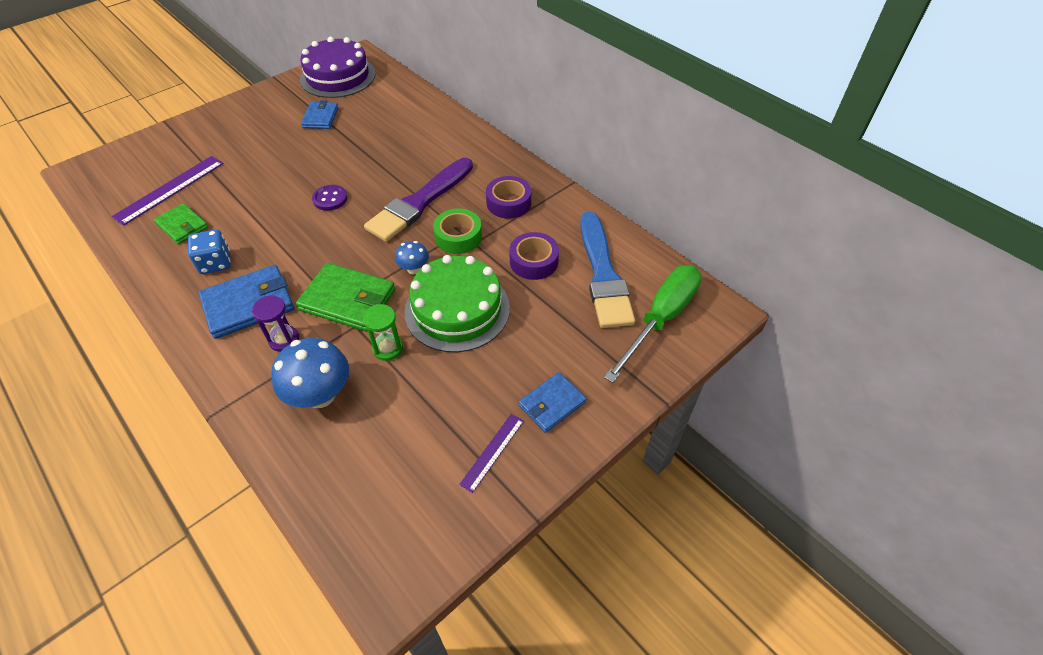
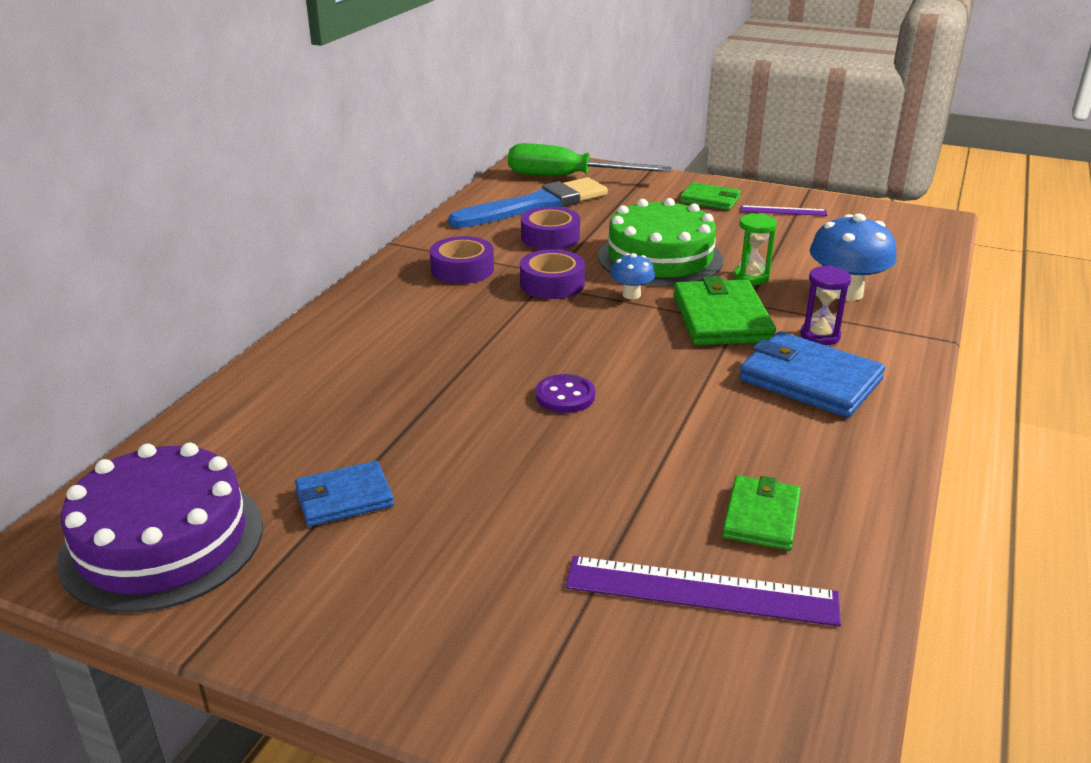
camera: 115 degrees left, 20 degrees down
(215, 263) = (786, 440): blue dice -> none
(419, 202) = (511, 325): purple brush -> none
(458, 237) = (552, 284): green tape -> purple tape
(552, 404) = (710, 200): blue wallet -> green wallet

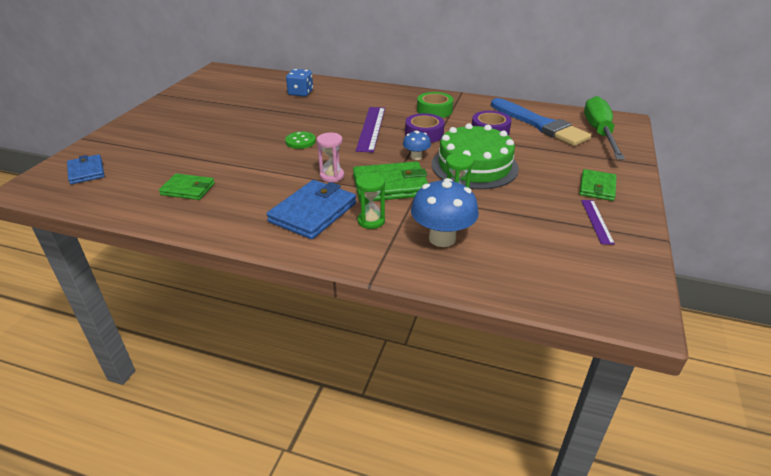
camera: 85 degrees right, 5 degrees up
(163, 541) = (216, 83): purple cake -> none
(314, 401) = (300, 93): none -> blue dice
(344, 498) = (232, 105): blue wallet -> blue wallet (86, 171)
(462, 269) = (434, 110): purple tape -> green tape
(565, 396) = (300, 141): purple button -> green button
(696, 364) = (332, 176): none -> pink hourglass
(701, 591) = (145, 173): purple ruler -> purple ruler (371, 128)
(820, 336) = (371, 221): purple hourglass -> green hourglass

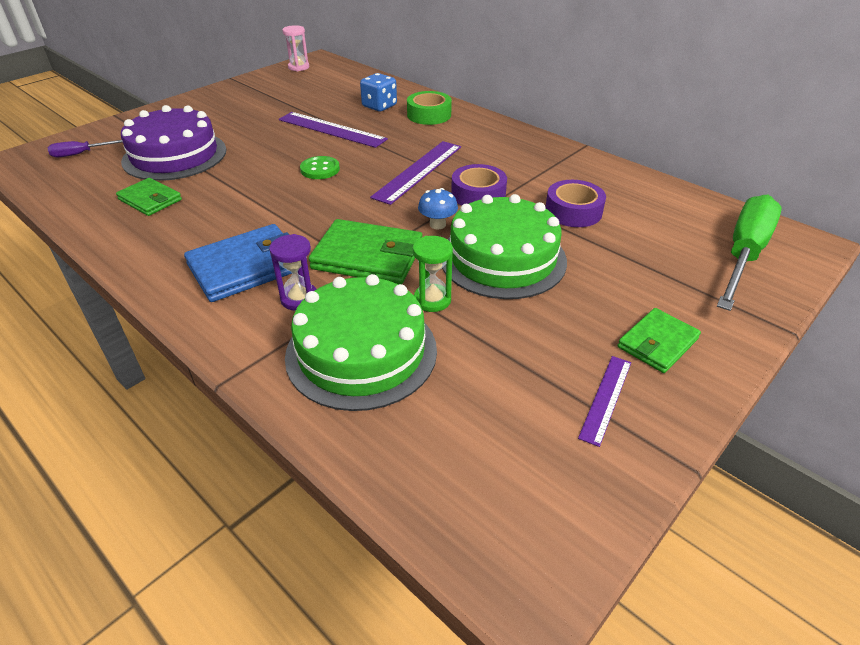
camera: 25 degrees right, 5 degrees up
(86, 171) = (81, 154): blue wallet -> purple screwdriver
(173, 156) = (175, 155): none -> purple cake
(281, 114) = (331, 129): none -> purple ruler
(332, 176) = (312, 224): pink hourglass -> pink hourglass (298, 67)
(371, 221) = (299, 299): green hourglass -> purple hourglass
(434, 110) = (523, 164): green tape -> green tape (429, 115)
(442, 238) = (361, 352): blue mushroom -> green cake
(539, 124) = (657, 218): blue brush -> none

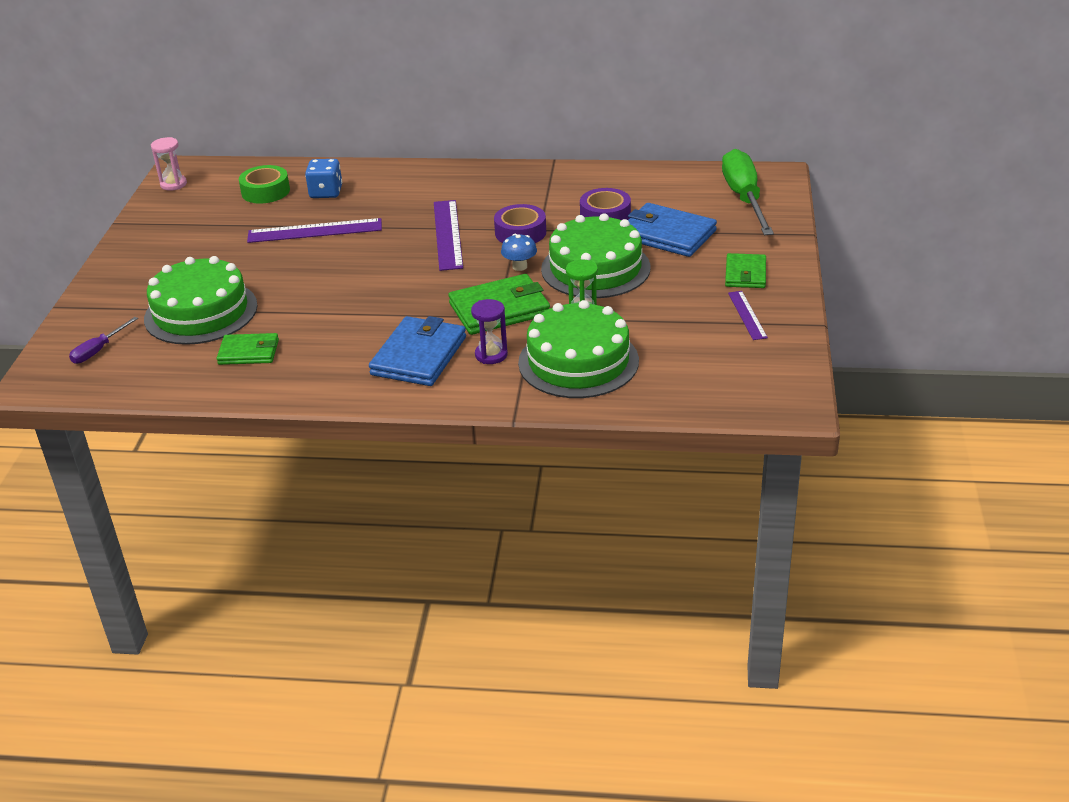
camera: 35 degrees left, 5 degrees down
(175, 155) = (201, 312): purple cake -> green cake
(320, 169) = (361, 267): green button -> none
(429, 115) = (386, 183): green tape -> green tape (265, 191)
(615, 256) = (667, 234): none -> blue wallet

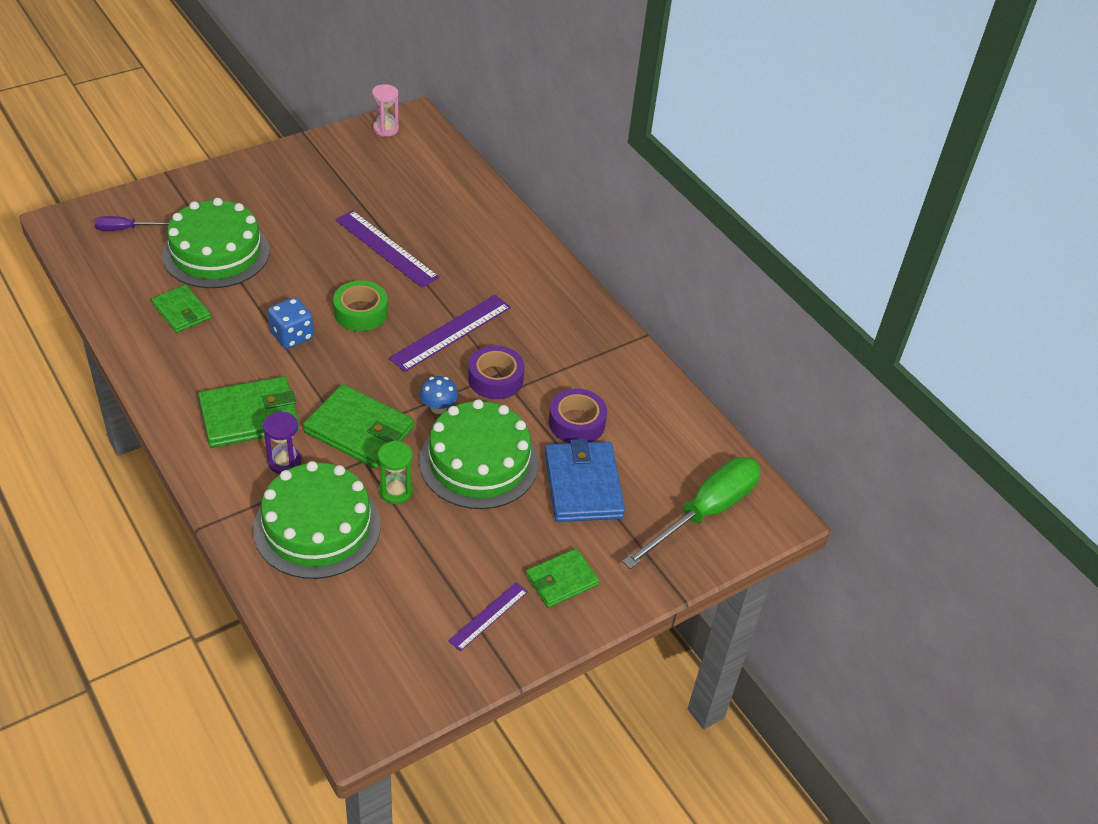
camera: 45 degrees right, 10 degrees up
(265, 191) = (421, 185): green tape -> green tape (361, 312)
(326, 192) = (452, 221): blue dice -> blue dice (292, 336)
(419, 356) = (249, 416): blue wallet -> green wallet

